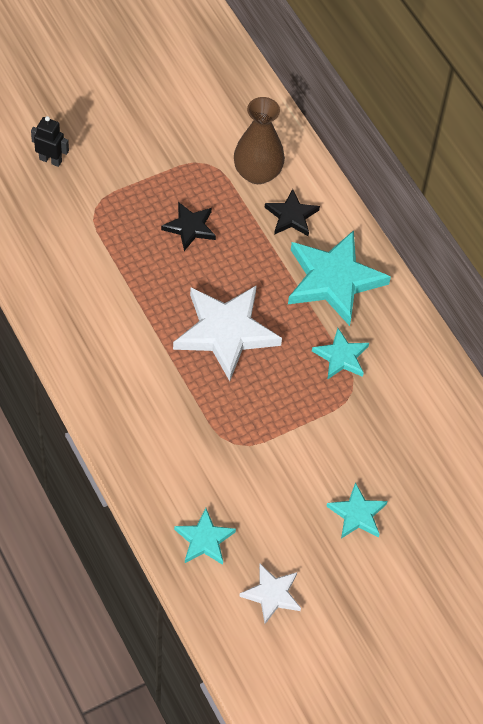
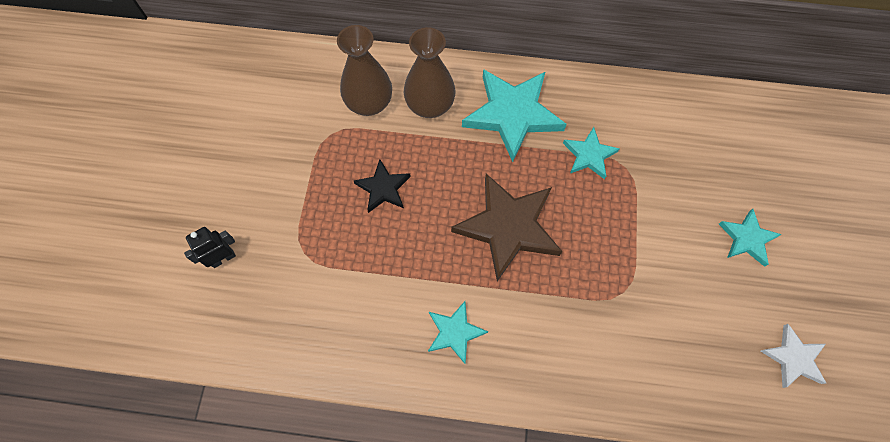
camera: 50 degrees left, 10 degrees up
(204, 540) = (709, 381): turquoise star -> turquoise star (455, 332)
(225, 332) = (508, 227): white star -> brown star
(291, 216) = (430, 105): black star -> brown vase

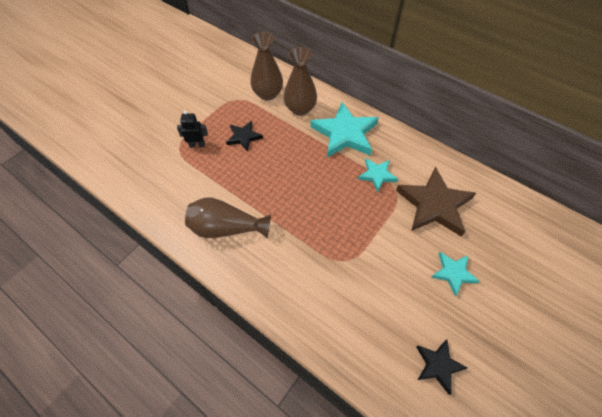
camera: 30 degrees right, 10 degrees down
(223, 258) = (138, 131): black robot -> black robot (197, 145)
(455, 332) = (227, 228): turquoise star -> brown vase
(508, 227) = (299, 189): brown star -> brown star (434, 205)
(793, 358) = (438, 365): white star -> black star

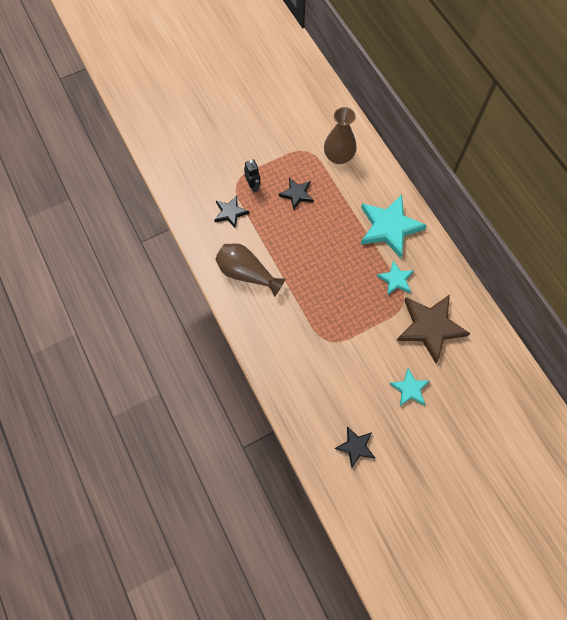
camera: 25 degrees right, 10 degrees up
(183, 177) = (230, 213): none -> black star
(197, 145) = (253, 186): black robot -> black robot turned 45 degrees clockwise
(300, 109) = (361, 185): brown vase -> none

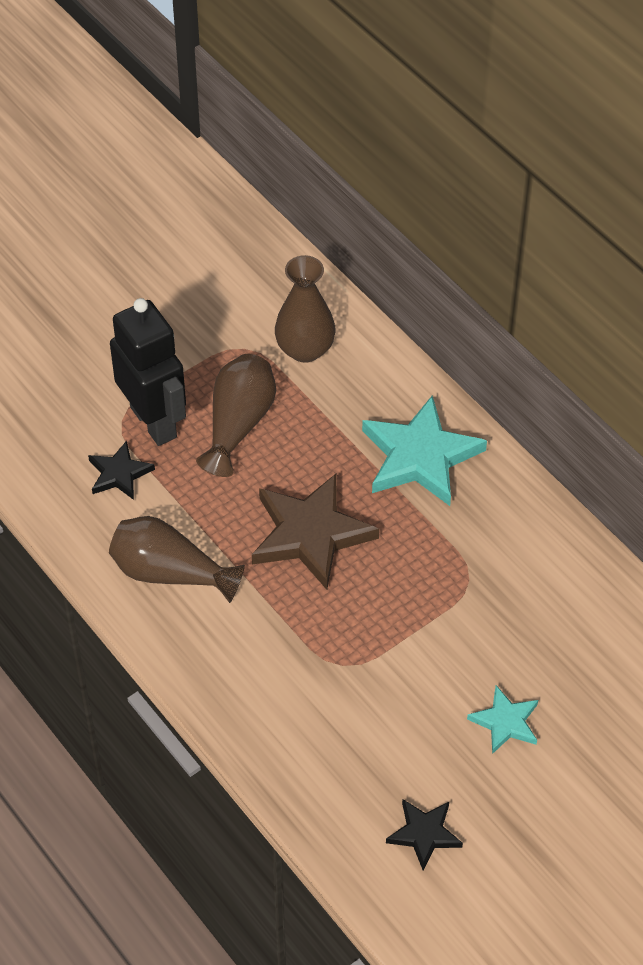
camera: 10 degrees left, 15 degrees down
(253, 186) = (154, 422): black robot -> black robot, size x2.20
(296, 194) = (238, 424): black star -> brown vase
(395, 279) = (447, 543): turquoise star -> none
(430, 327) = (524, 613): brown star -> brown star (310, 534)

